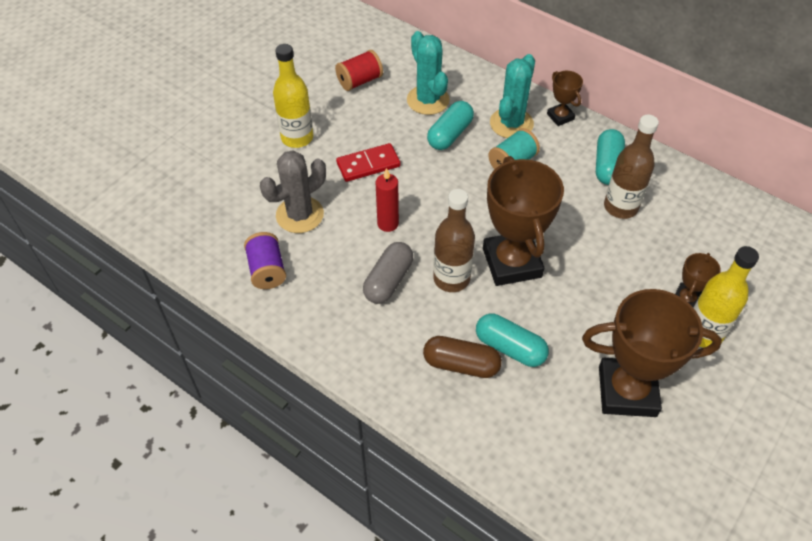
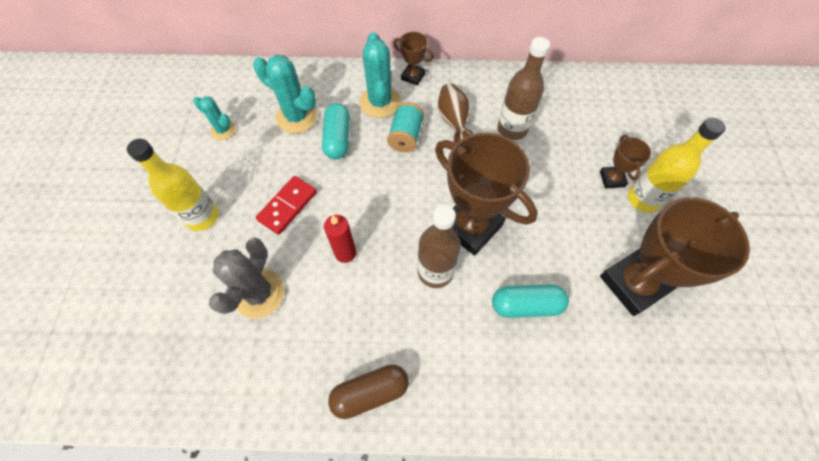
camera: 35 degrees left, 10 degrees up
(267, 270) = (267, 371): purple spool -> none
(359, 81) = (223, 130): red spool -> turquoise cactus
(388, 281) = (385, 308): grey capsule -> none
(461, 364) = (501, 348): brown capsule -> brown capsule (370, 392)
(568, 171) = (453, 120): none -> brown vase
(607, 166) = (477, 99): turquoise capsule -> none

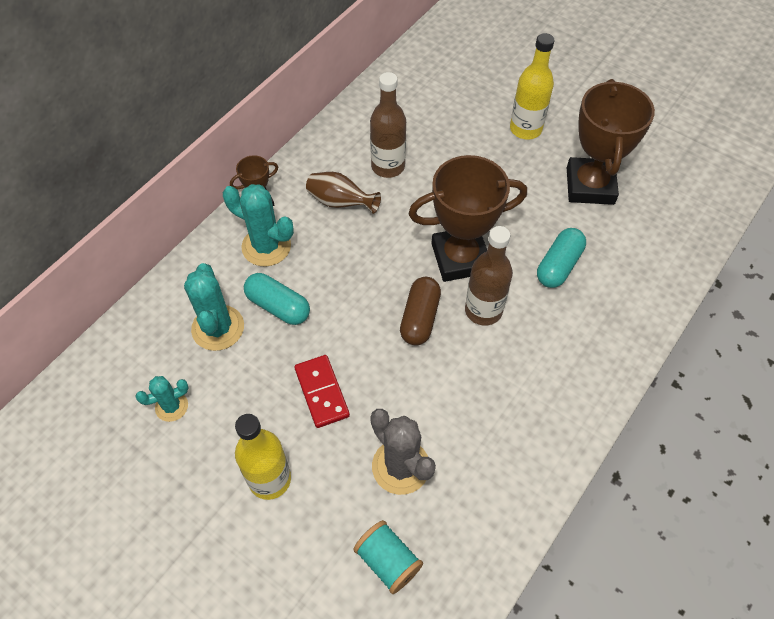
camera: 55 degrees left, 5 degrees down
(296, 117) = (218, 328): turquoise cactus -> turquoise cactus turned 75 degrees counterclockwise
(345, 253) = (412, 370): red candle -> none
(370, 392) = (558, 423): brown capsule -> brown capsule (420, 318)
(405, 136) = (325, 249): turquoise spool -> turquoise spool (387, 561)
(612, 179) = (492, 135): brown trophy -> none

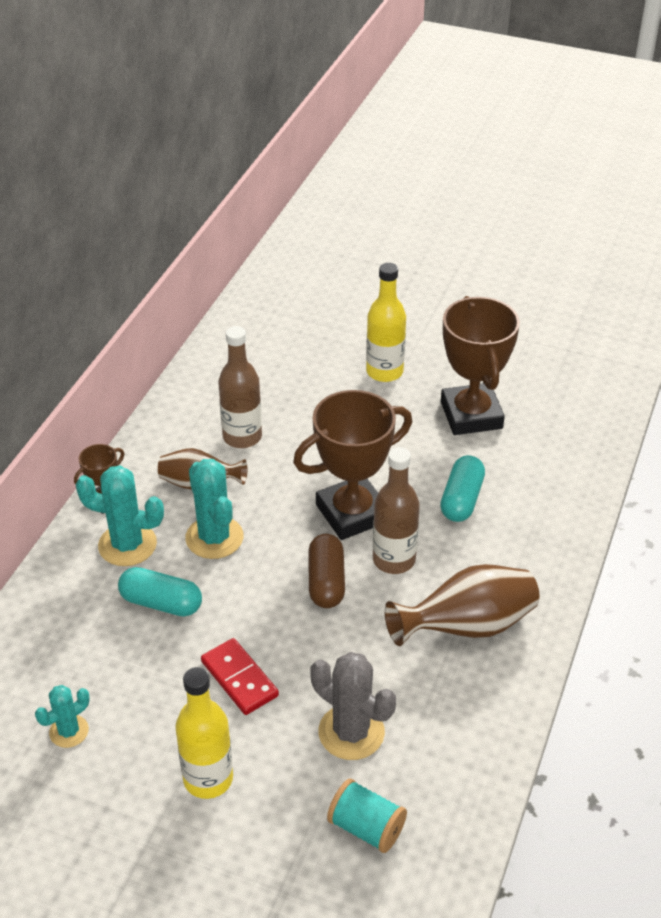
camera: 15 degrees left, 15 degrees down
(218, 328) = (97, 639): turquoise cactus -> turquoise cactus (214, 538)
(529, 390) = (467, 627): none -> brown vase

